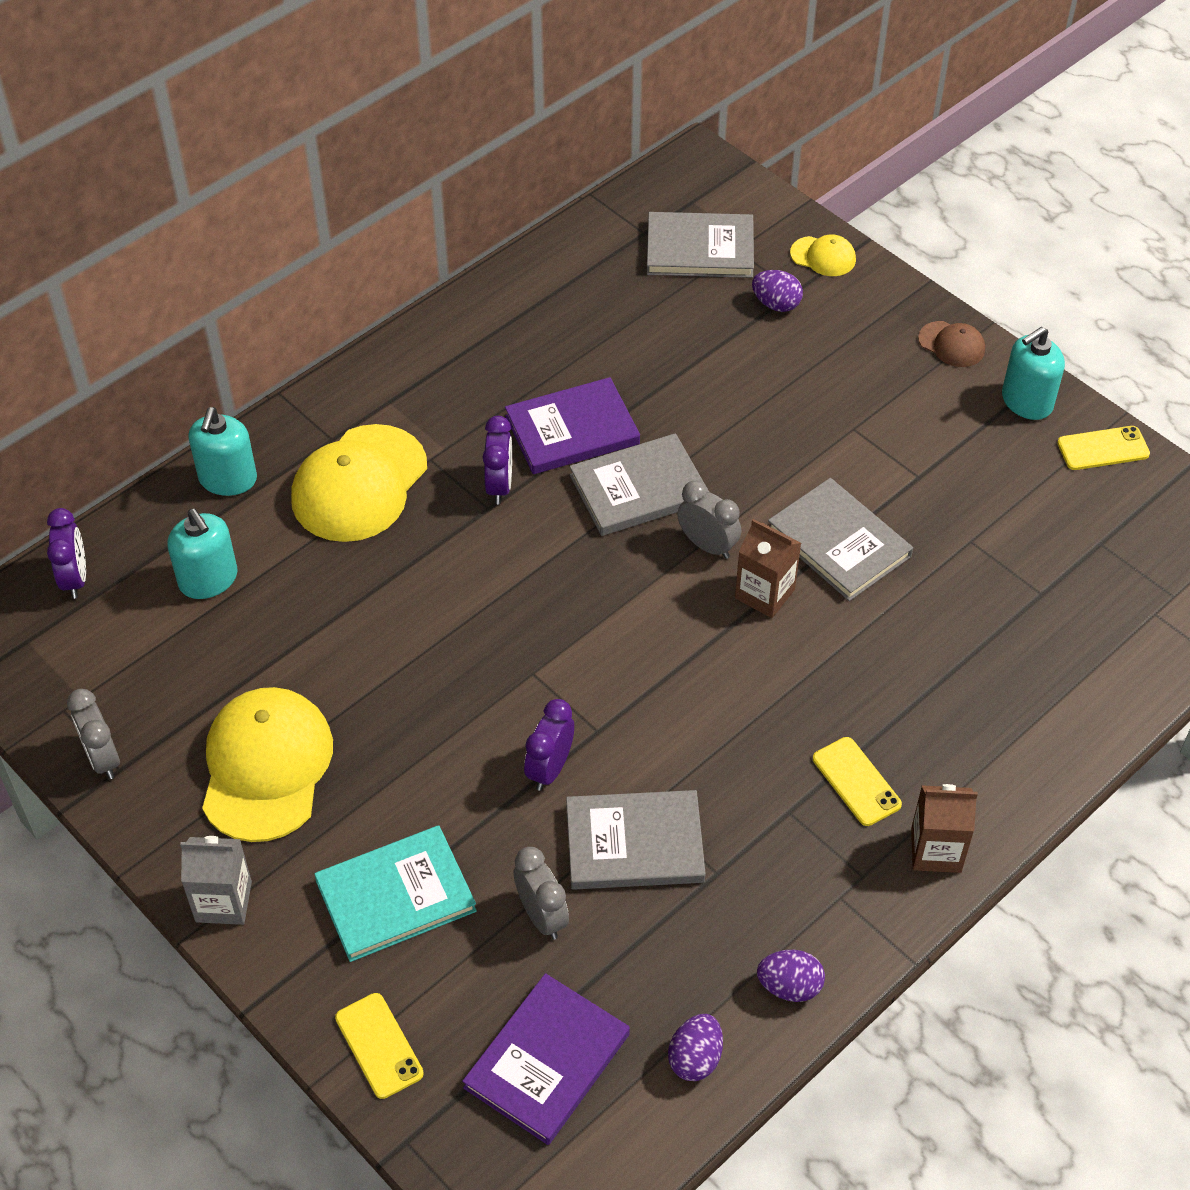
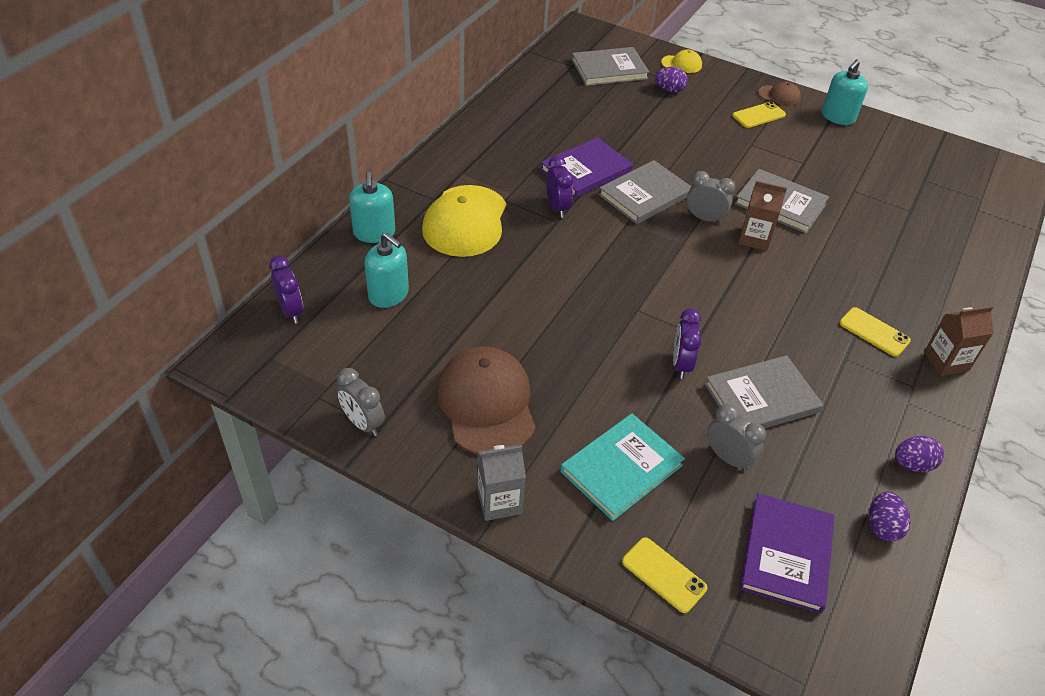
camera: 20 degrees left, 5 degrees down
(266, 767) = (486, 404): yellow cap -> brown cap
(1103, 448) = (893, 133): yellow phone -> yellow phone (759, 115)

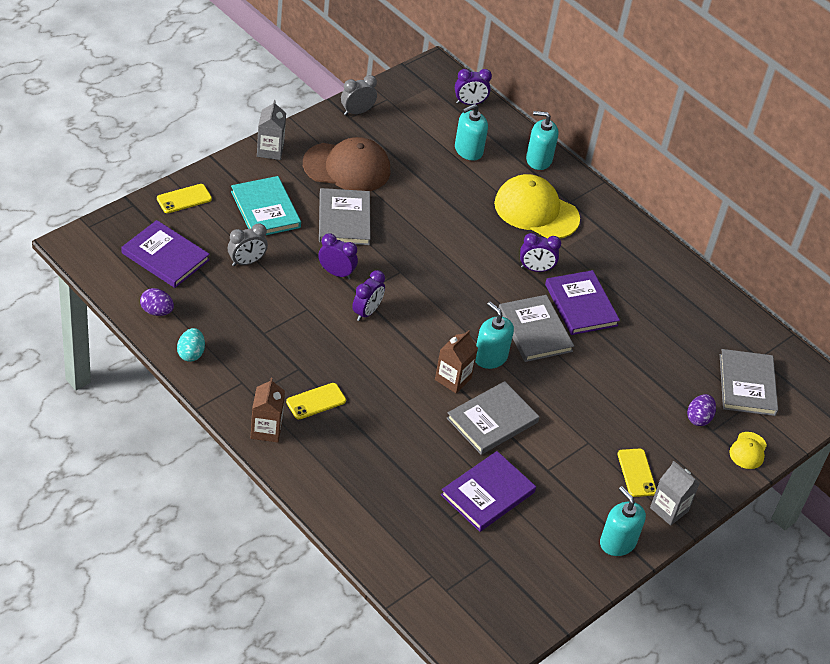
camera: 105 degrees right, 0 degrees up
(704, 218) = (490, 357): grey clock -> turquoise soap dispenser
(719, 323) = (366, 312): none -> purple clock
(761, 398) = (285, 302): grey book -> grey book (344, 219)
(779, 96) = (669, 509): brown cap -> grey carton
(863, 192) = (488, 493): none -> purple book
(912, 464) = (191, 353): purple egg -> turquoise egg

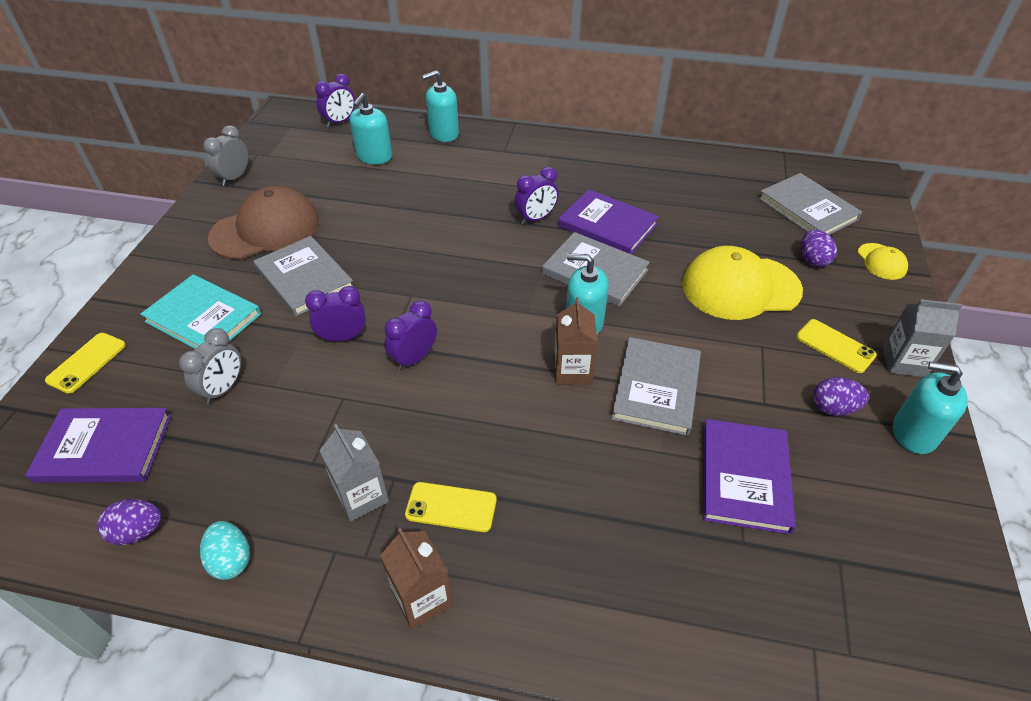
camera: 30 degrees left, 0 degrees up
(270, 150) = (164, 256): grey carton -> grey carton (361, 496)
(316, 401) = (451, 507): yellow phone -> yellow phone turned 75 degrees clockwise
(366, 312) = (414, 358): purple clock -> purple clock turned 135 degrees counterclockwise
(536, 211) = (484, 172): yellow cap -> yellow cap (740, 287)
(586, 500) = (833, 408): none -> purple egg

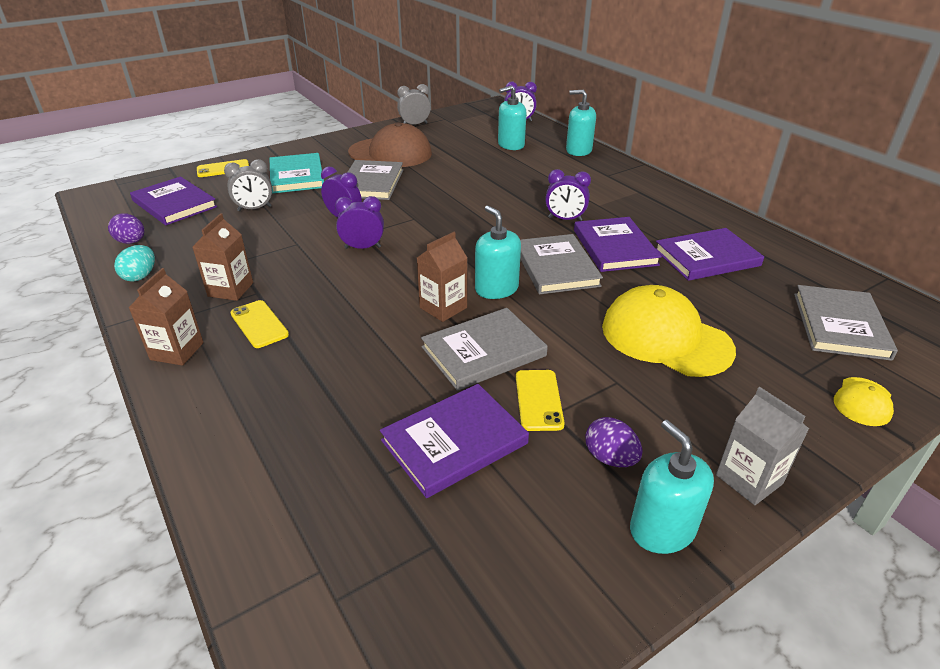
camera: 45 degrees right, 10 degrees down
(361, 496) = (230, 289): grey carton -> brown carton
(675, 197) = (706, 257): none -> purple book
(813, 260) = (778, 359): purple egg -> none
(835, 346) = (690, 424): yellow phone -> yellow phone (538, 400)

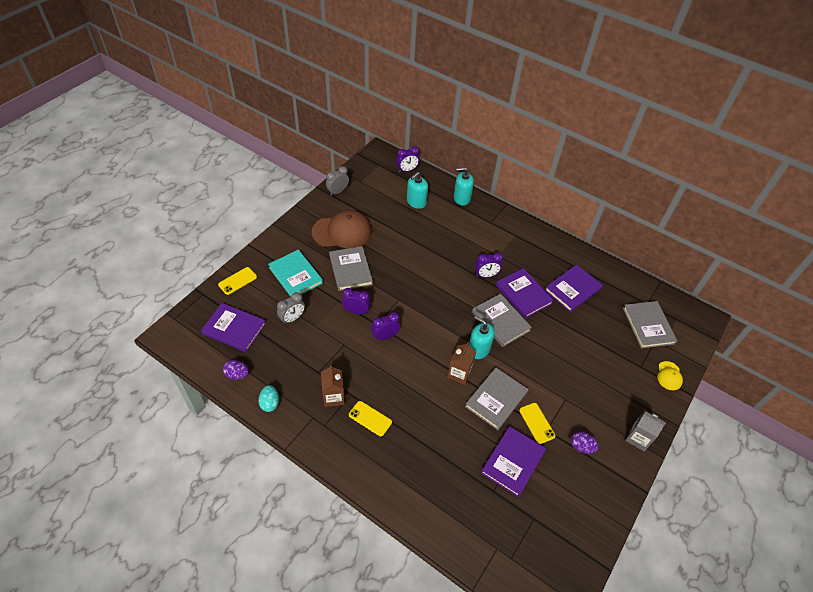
camera: 25 degrees left, 15 degrees up
(177, 351) = (340, 453): brown carton -> none
(662, 529) = (615, 477): turquoise soap dispenser -> none
(665, 338) = (575, 360): yellow cap -> none

